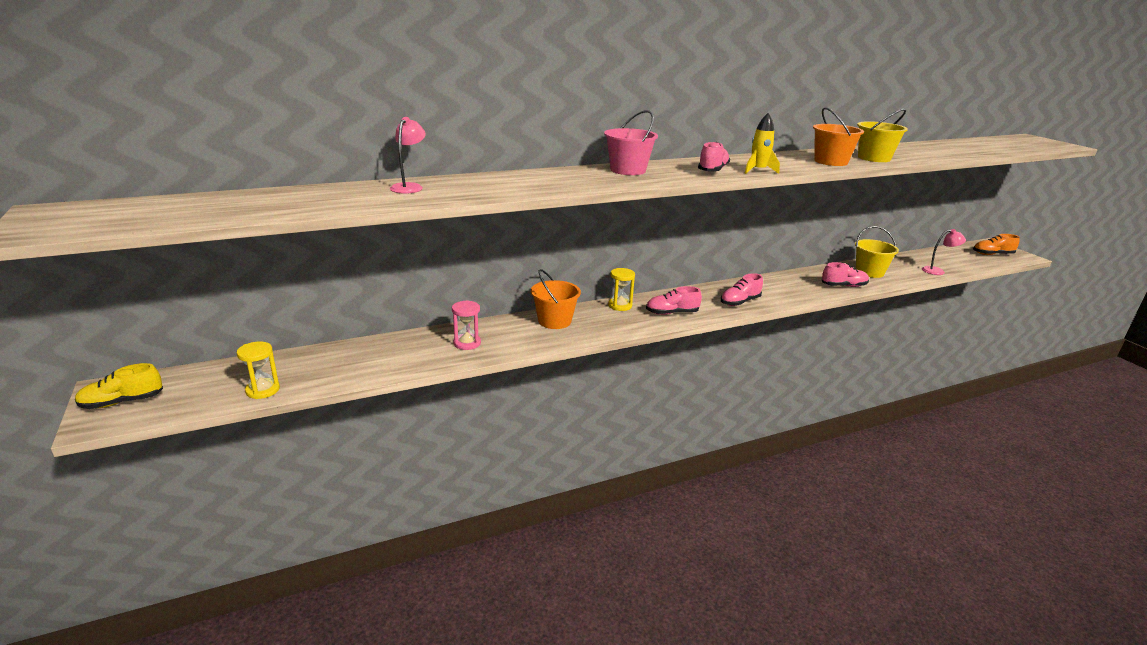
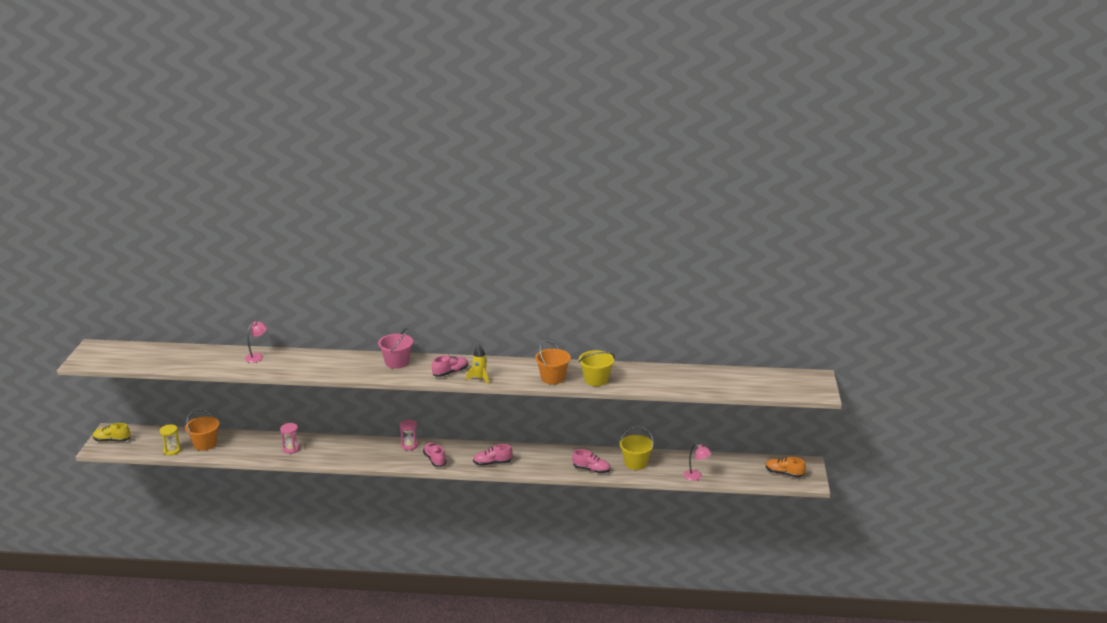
camera: 30 degrees right, 0 degrees up
(554, 321) = (356, 446): orange bucket -> orange bucket (205, 444)
(620, 306) = (409, 445): yellow hourglass -> pink hourglass
(672, 313) = (434, 460): pink shoe -> pink shoe turned 45 degrees clockwise

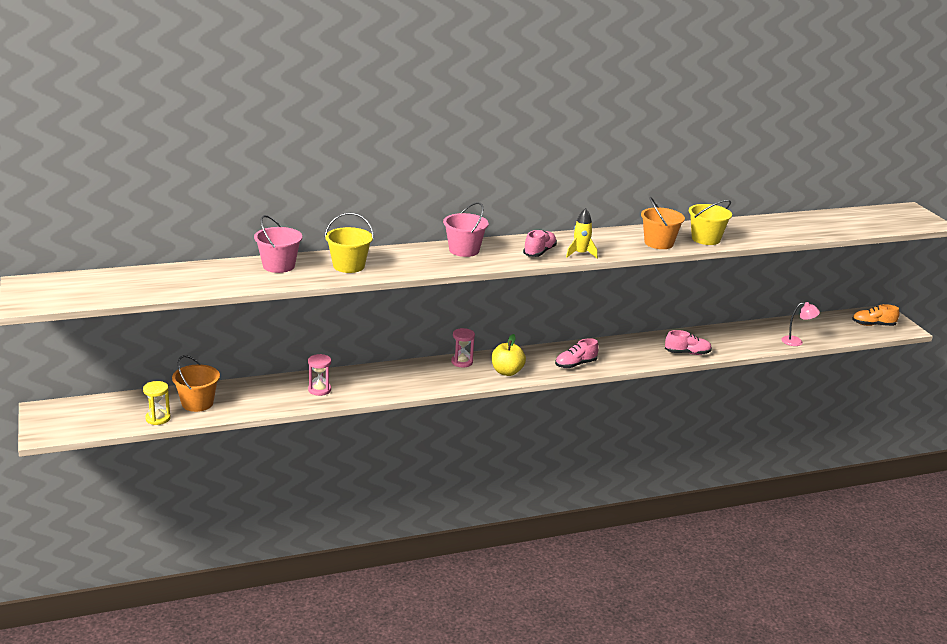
camera: 25 degrees left, 0 degrees up
(112, 440) = (57, 421): yellow shoe -> none
(257, 356) = (279, 266): pink lamp -> pink bucket
(434, 460) = (507, 372): pink shoe -> yellow apple
(635, 463) = (724, 339): yellow bucket -> yellow bucket (348, 266)

